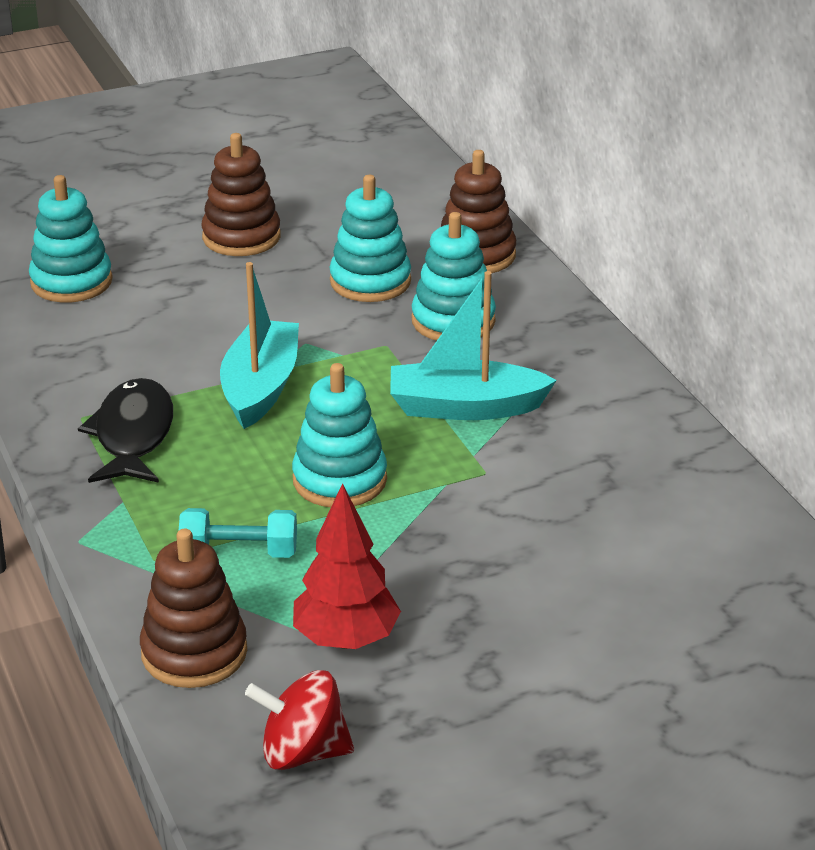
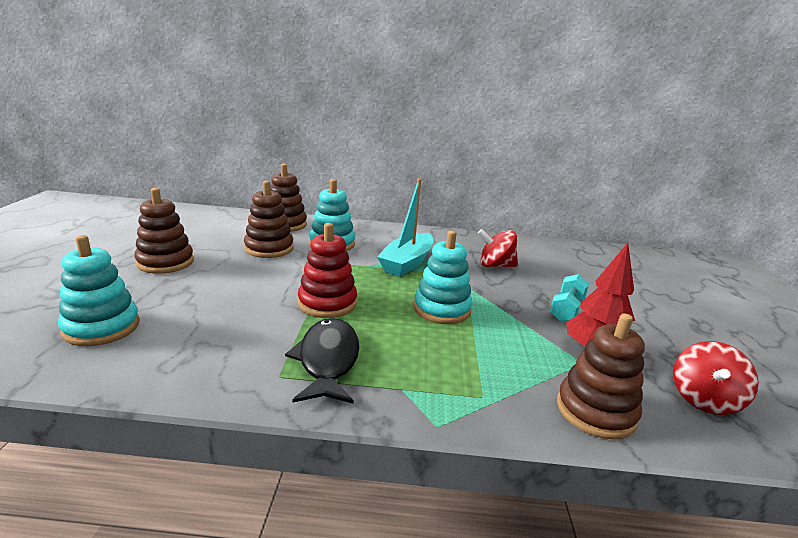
camera: 65 degrees left, 10 degrees down
(133, 435) = (327, 361): black fish -> black fish turned 60 degrees clockwise
(239, 552) = (492, 361): turquoise dumbbell -> turquoise dumbbell (566, 309)
(260, 387) = (327, 303): turquoise boat -> red stacking toy
(370, 281) = (269, 248): turquoise stacking toy -> brown stacking toy
(566, 494) = (495, 265): none -> red spinning top

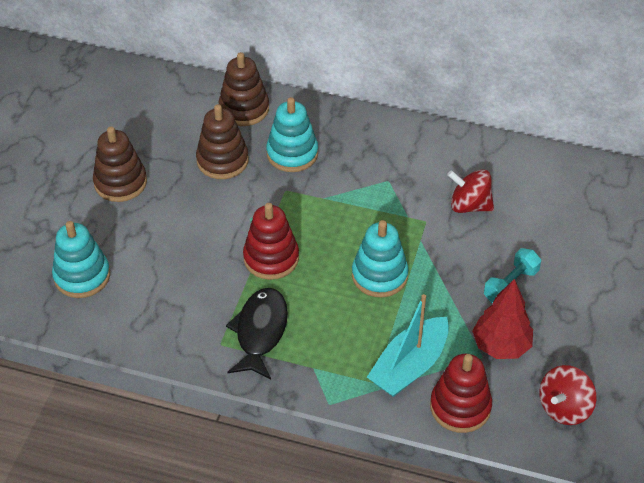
camera: 15 degrees right, 25 degrees up
(407, 263) = (368, 195): turquoise boat -> turquoise boat (409, 366)
(595, 411) = (460, 407): brown stacking toy -> red stacking toy

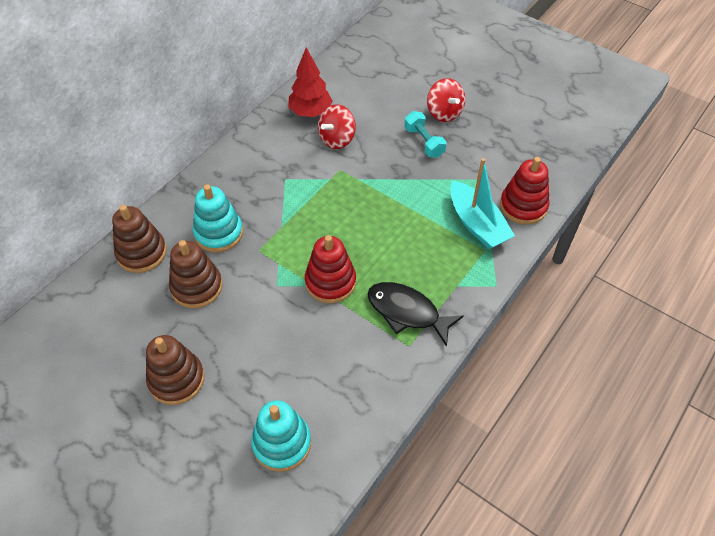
camera: 70 degrees left, 5 degrees up
(379, 275) = (381, 215): turquoise stacking toy -> none
(501, 346) = (476, 166): red tree -> red tree (310, 112)
(564, 408) = (540, 151): red spinning top -> red spinning top (444, 113)

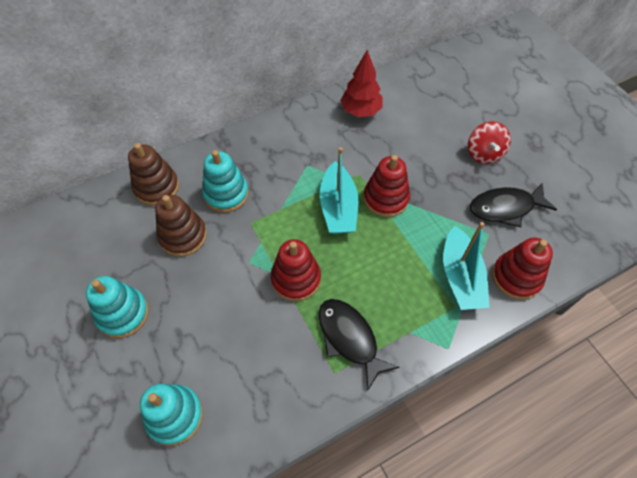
camera: 25 degrees right, 5 degrees up
(176, 379) = (123, 314): brown stacking toy -> turquoise stacking toy
(336, 206) = (338, 207): none -> turquoise boat
(337, 139) = (371, 144): red spinning top -> none
(376, 182) = (386, 198): none -> red stacking toy
(424, 142) = (450, 176): turquoise dumbbell -> none
(486, 152) = (505, 208): none -> black fish

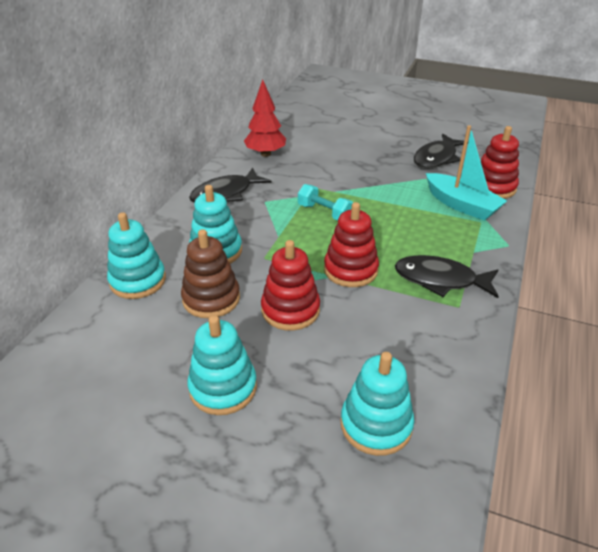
camera: 40 degrees left, 20 degrees down
(156, 187) = (138, 281): brown stacking toy -> turquoise stacking toy
(287, 139) = (226, 194): none -> black fish
(338, 207) = (324, 212): turquoise boat -> turquoise dumbbell
(386, 198) = (352, 191): red stacking toy -> red stacking toy (290, 310)
(484, 154) = (385, 139): red spinning top -> none

